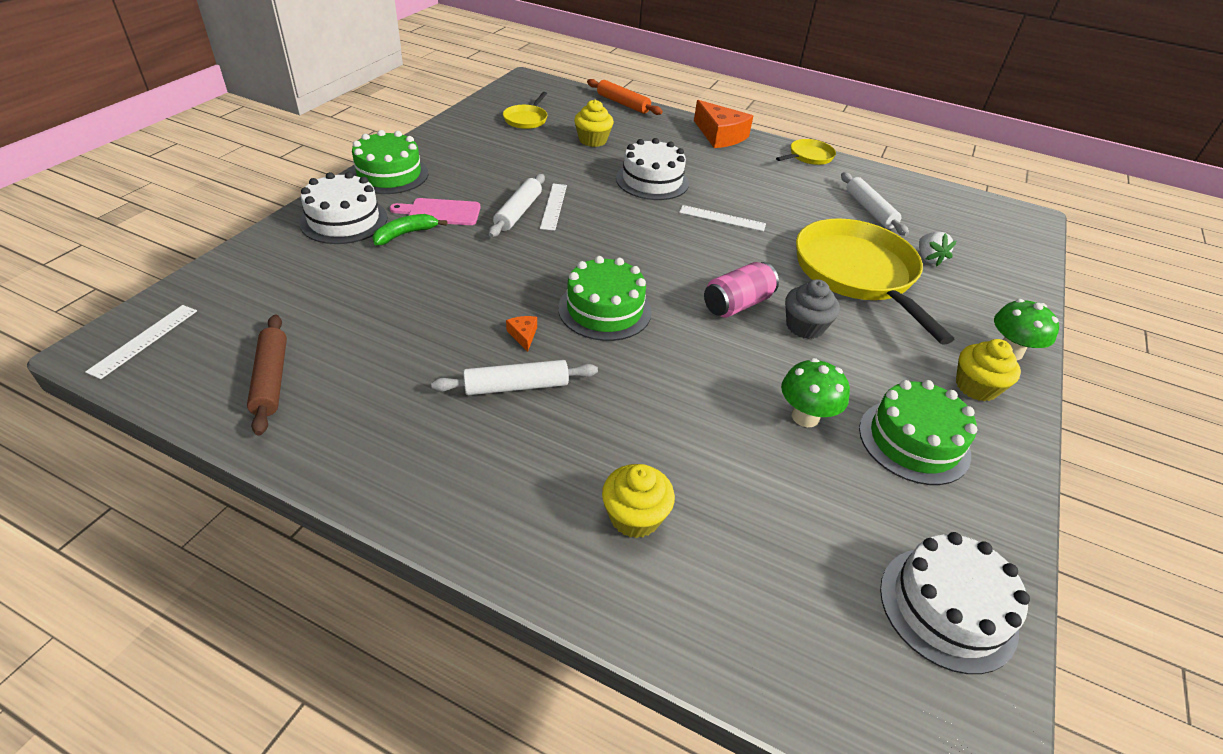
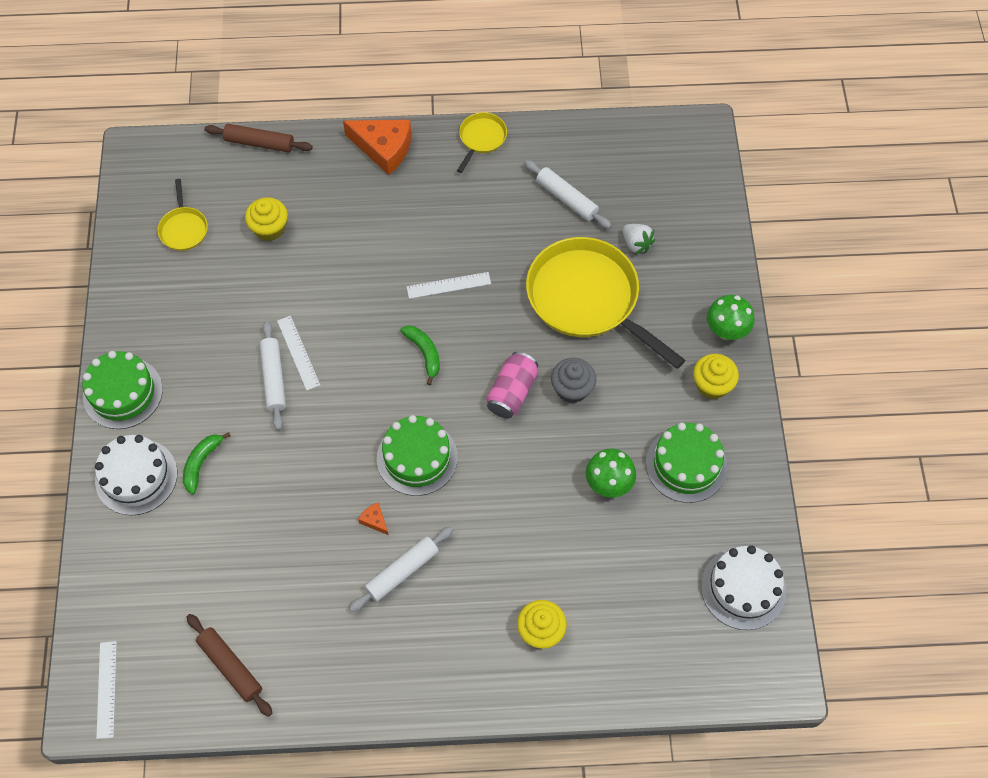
camera: 25 degrees left, 20 degrees up
(440, 212) = (209, 418): pink cutting board -> none
(623, 103) = (259, 143): orange rolling pin -> brown rolling pin
(652, 181) = (361, 263): white cake -> none
(667, 248) = (424, 353): none -> green banana

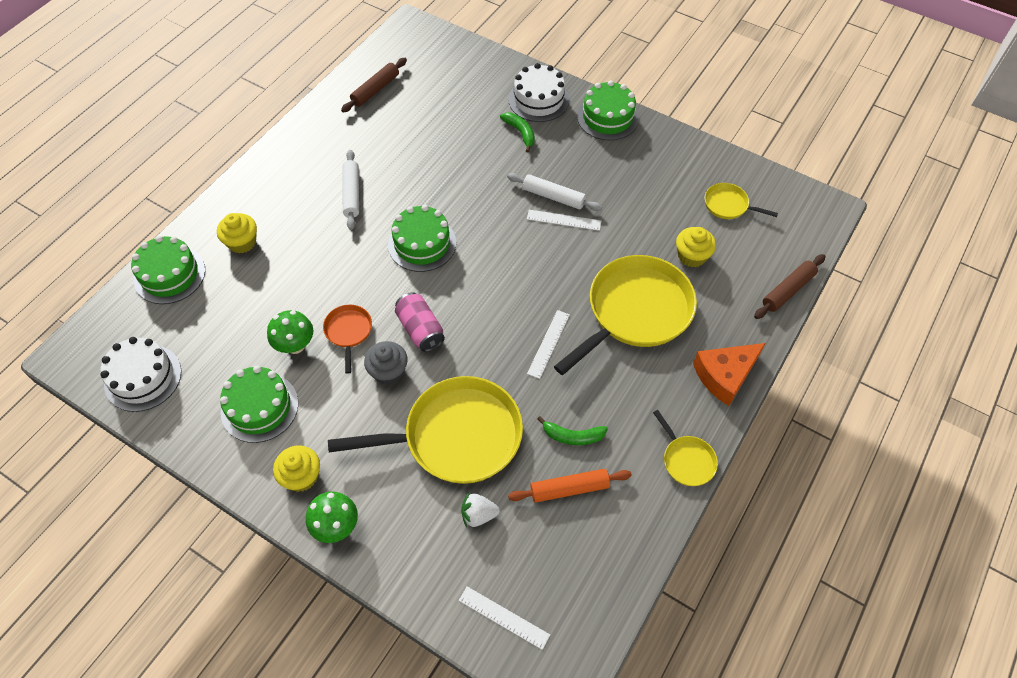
camera: 125 degrees right, 5 degrees down
(106, 689) = (415, 37): white ruler -> white ruler (504, 617)
(230, 667) = (375, 90): brown rolling pin -> brown rolling pin turned 45 degrees counterclockwise
(365, 240) = (635, 312): none -> yellow pan
(374, 520) = (399, 197): orange cheese -> none
(424, 353) = (500, 293): green banana -> green banana (572, 436)
(560, 450) = (348, 332): none -> orange pan
(566, 199) = (569, 489): white rolling pin -> orange rolling pin
(630, 668) = (170, 275): none -> green cake

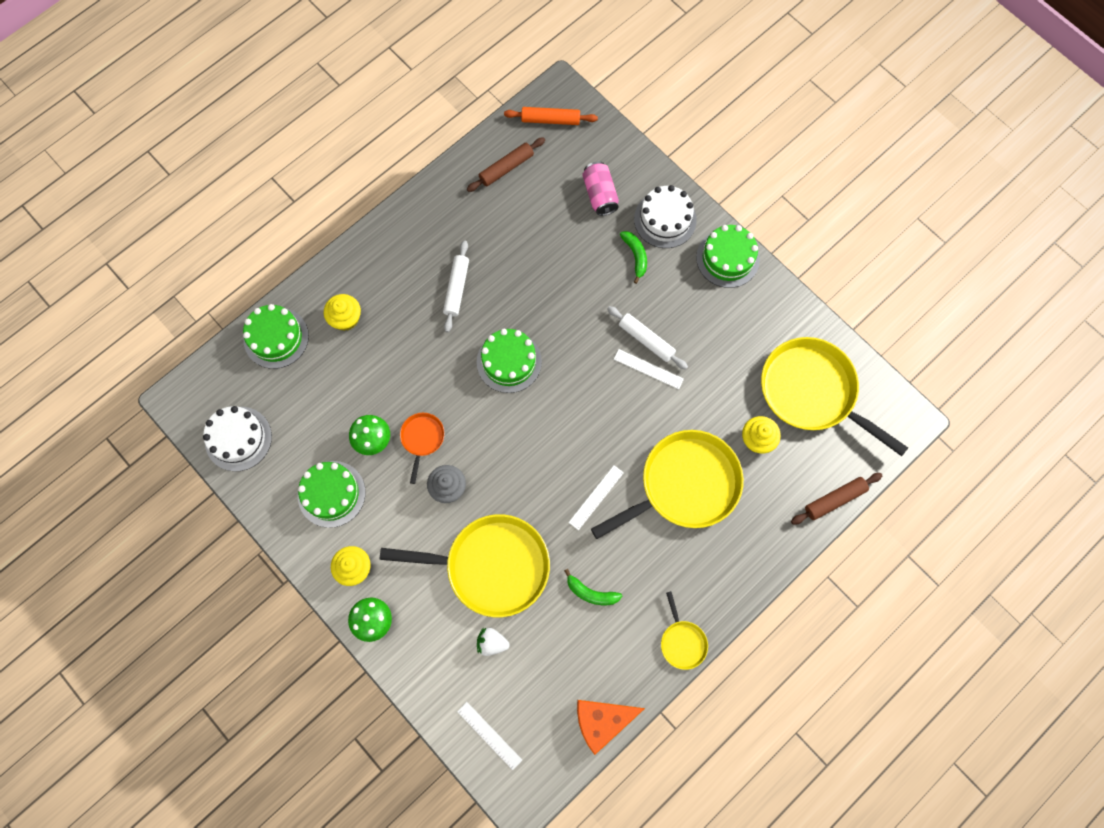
camera: 15 degrees right, 15 degrees up
(420, 329) = (486, 453): pink can -> pink can (600, 195)
(569, 489) = (574, 640): orange rolling pin -> orange rolling pin (550, 120)
(725, 375) = (744, 571): orange cheese -> orange cheese (602, 721)
(728, 205) = (812, 392): yellow pan -> yellow pan, size x2.20

